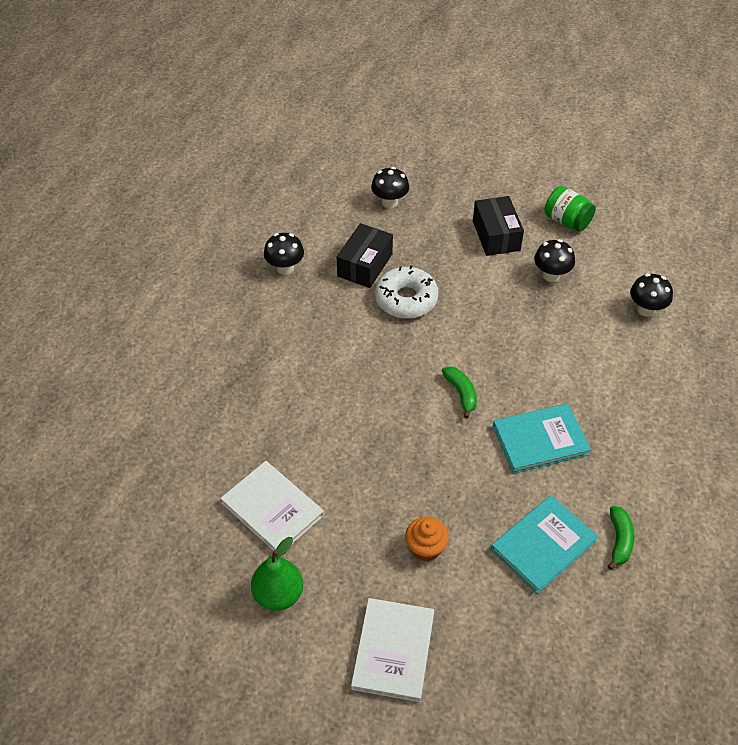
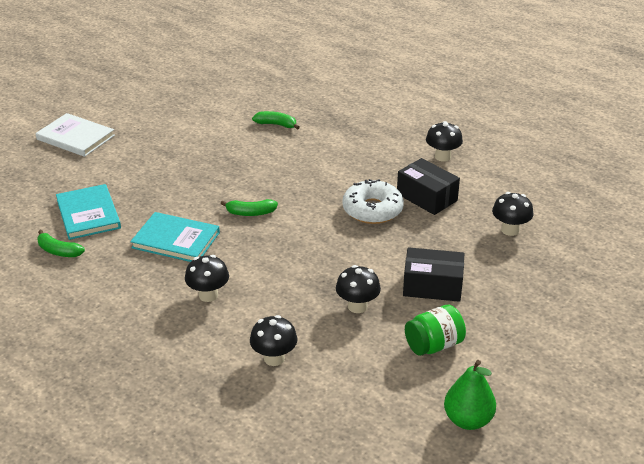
camera: 110 degrees right, 15 degrees down
(272, 509) = (211, 114): white book -> none
(273, 430) = (276, 125): none -> green banana
(278, 594) = (149, 107): green pear -> green pear (468, 420)
(425, 548) = (132, 164): orange cupcake -> none
(540, 440) = (176, 240): turquoise book -> turquoise book turned 75 degrees counterclockwise
(602, 381) = (208, 295): none -> black mushroom

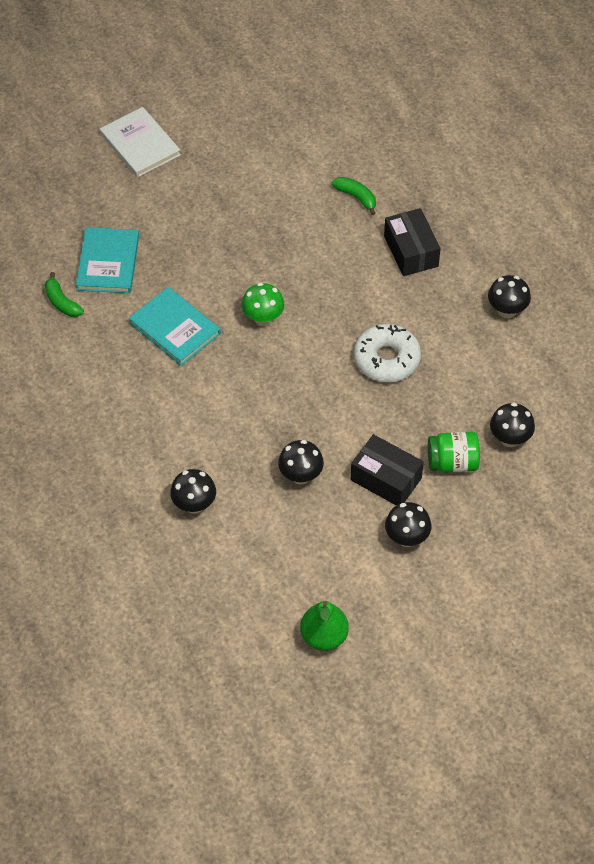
camera: 25 degrees right, 20 degrees up
(208, 295) = (172, 409): black mushroom -> black mushroom (406, 538)
(250, 213) = (263, 318): green banana -> green mushroom
(427, 197) = (453, 362): black box -> black box (411, 251)
(434, 345) = (344, 547): green jar -> green jar (452, 462)

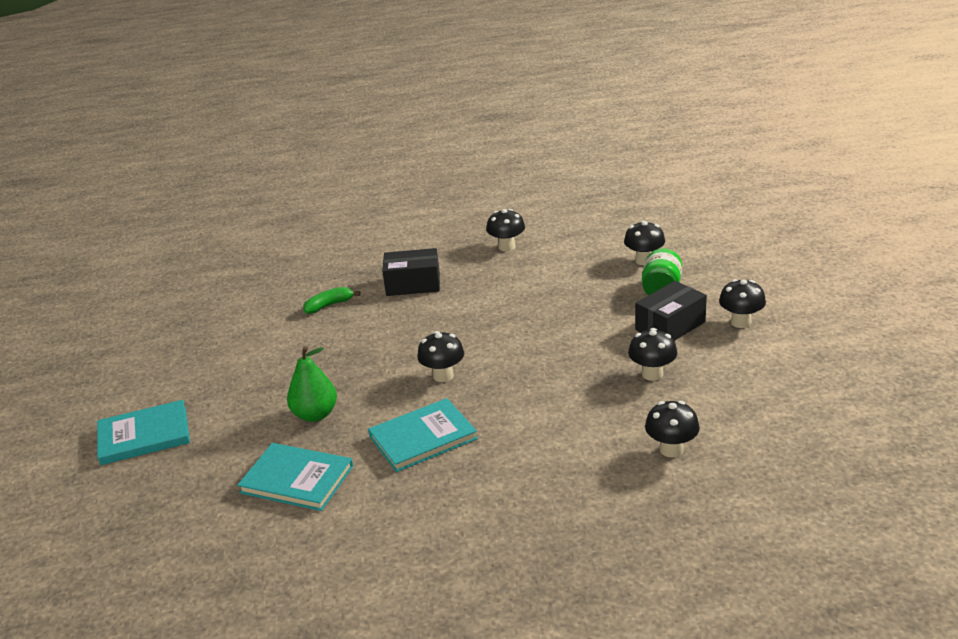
camera: 70 degrees left, 25 degrees down
(62, 302) = (331, 526): green banana -> none
(140, 144) = (144, 435): white book -> turquoise book
(263, 318) = (443, 376): green mushroom -> black mushroom
(324, 636) = (852, 382): green pear -> green pear (315, 415)
(386, 359) = (530, 310): white donut -> none

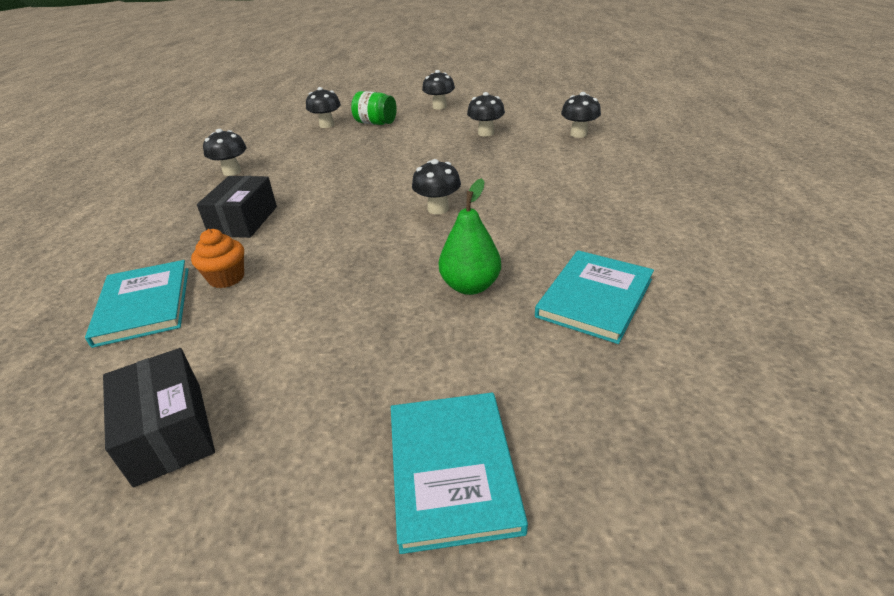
camera: 80 degrees left, 5 degrees up
(329, 305) = (226, 278): green banana -> orange cupcake
(423, 438) = (537, 221): turquoise book -> turquoise book (144, 305)
(670, 326) = (427, 124): black box -> black box (169, 432)

